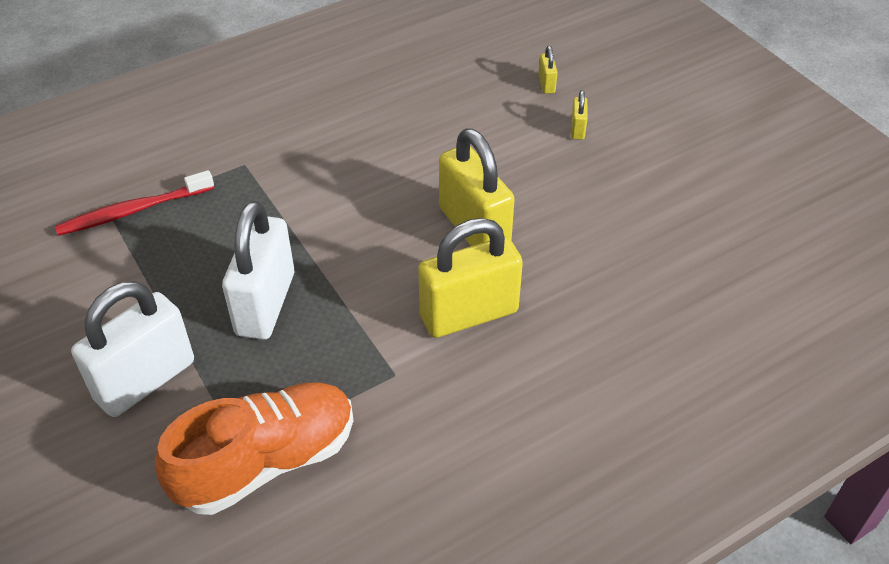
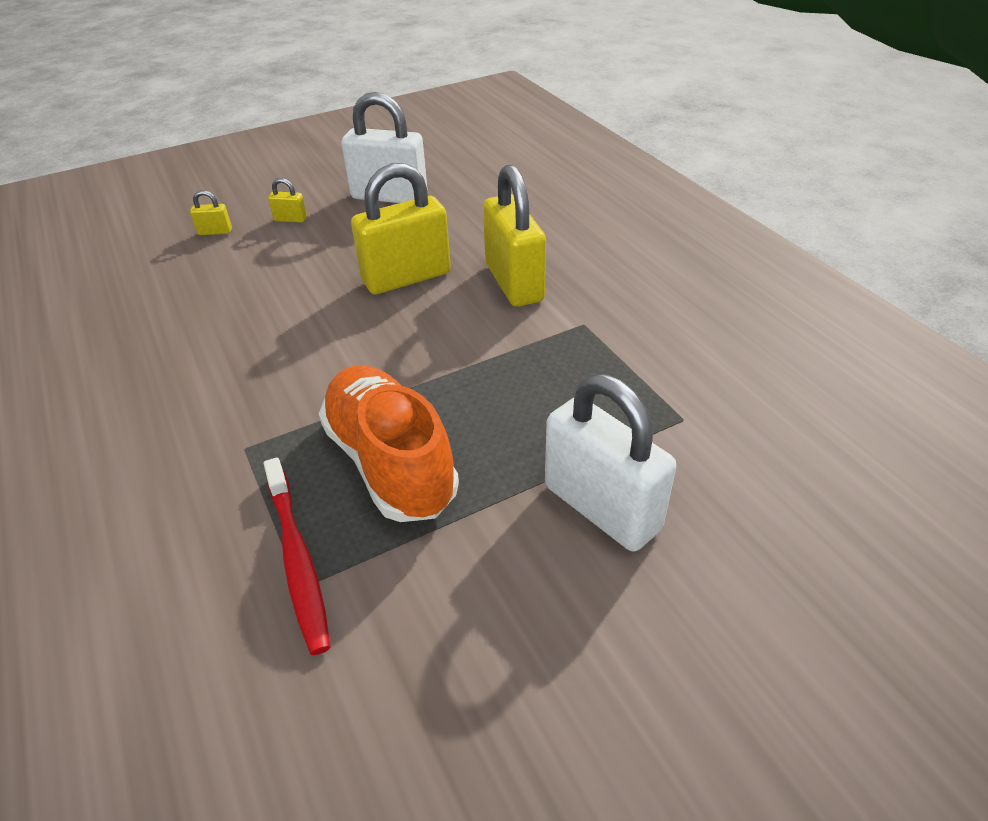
camera: 85 degrees left, 5 degrees down
(266, 304) = (489, 413): white padlock -> white padlock (389, 196)
(266, 462) = (694, 400): orange shoe -> orange shoe (390, 462)

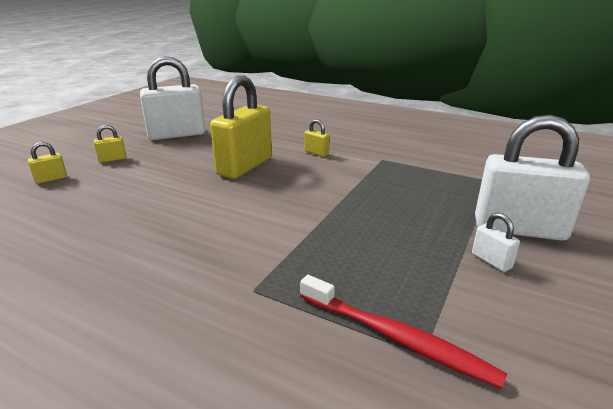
camera: 35 degrees left, 15 degrees down
(390, 462) = (373, 255): orange shoe -> none
(502, 531) = (491, 261): none -> white padlock
(513, 283) = (316, 153): yellow padlock -> yellow padlock, size x0.42

